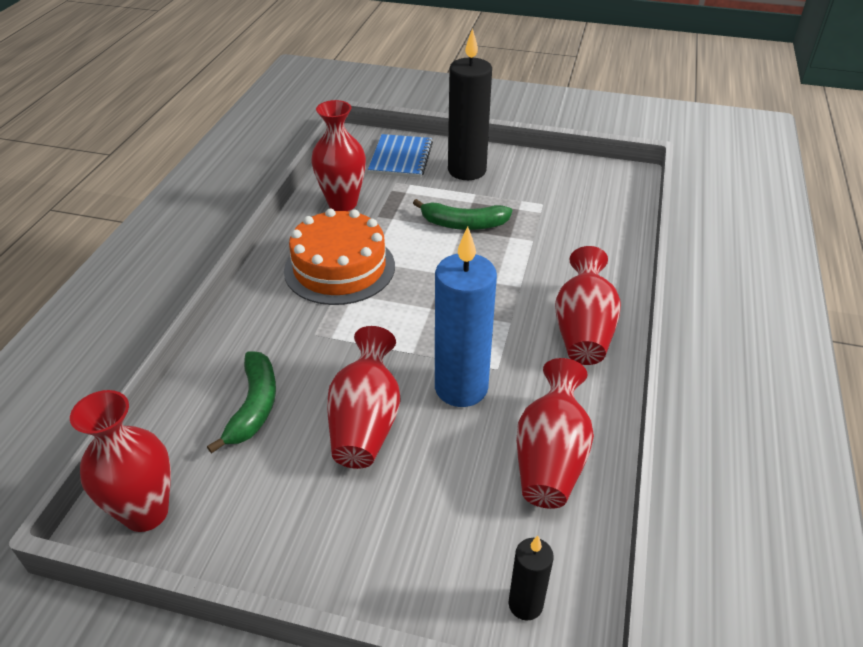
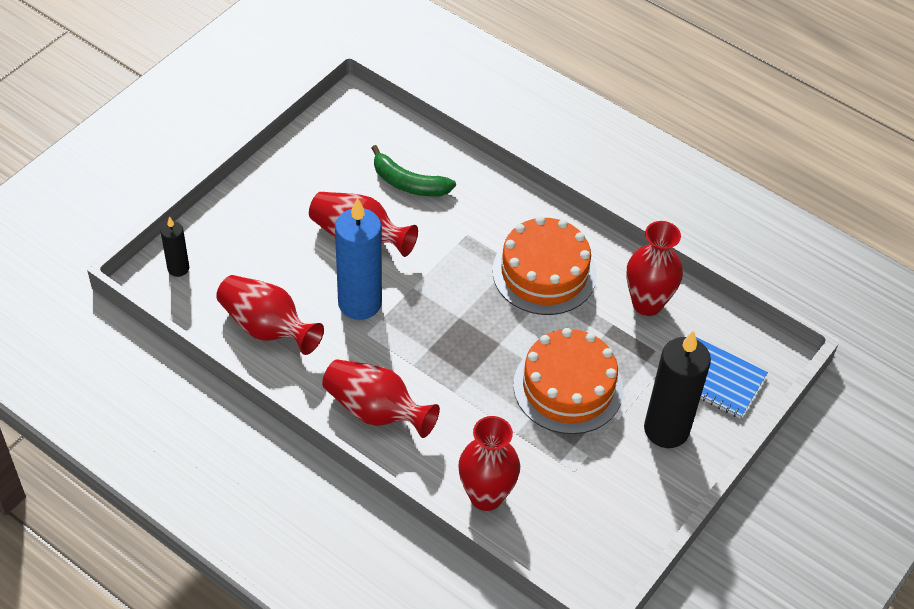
camera: 110 degrees right, 10 degrees up
(146, 512) = (349, 118): red vase -> red vase (486, 496)
(463, 224) = (568, 387): green banana -> orange cake

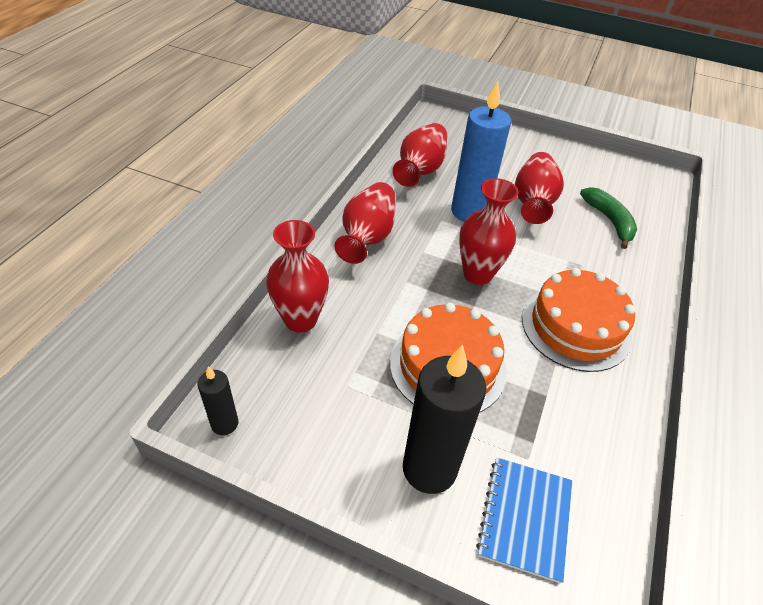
camera: 75 degrees right, 5 degrees down
(178, 268) = (450, 124): black candle -> black candle (224, 424)
(408, 183) = (609, 221): green banana -> green banana turned 150 degrees clockwise
(647, 303) = (592, 425): red vase -> red vase (477, 274)

